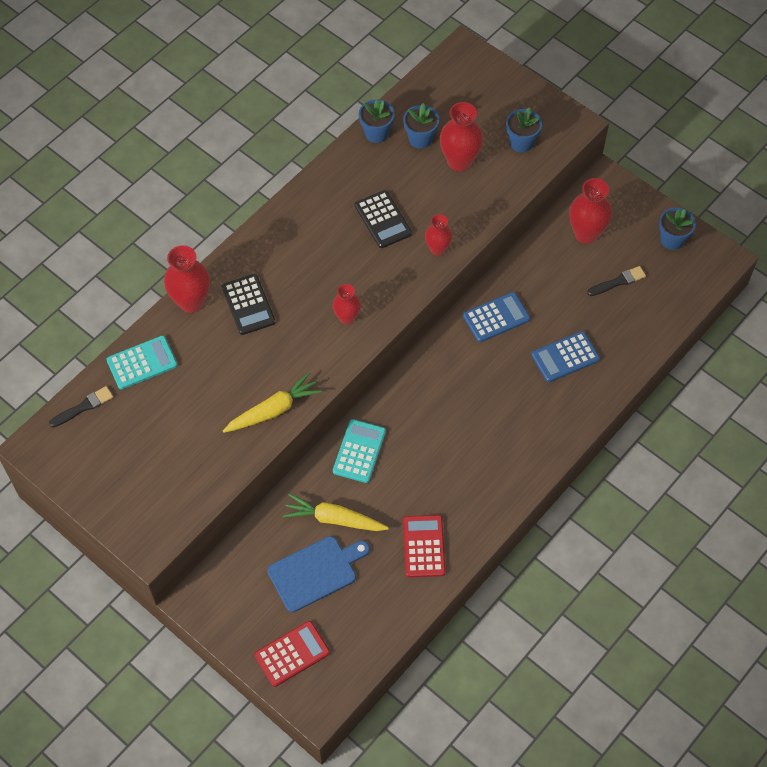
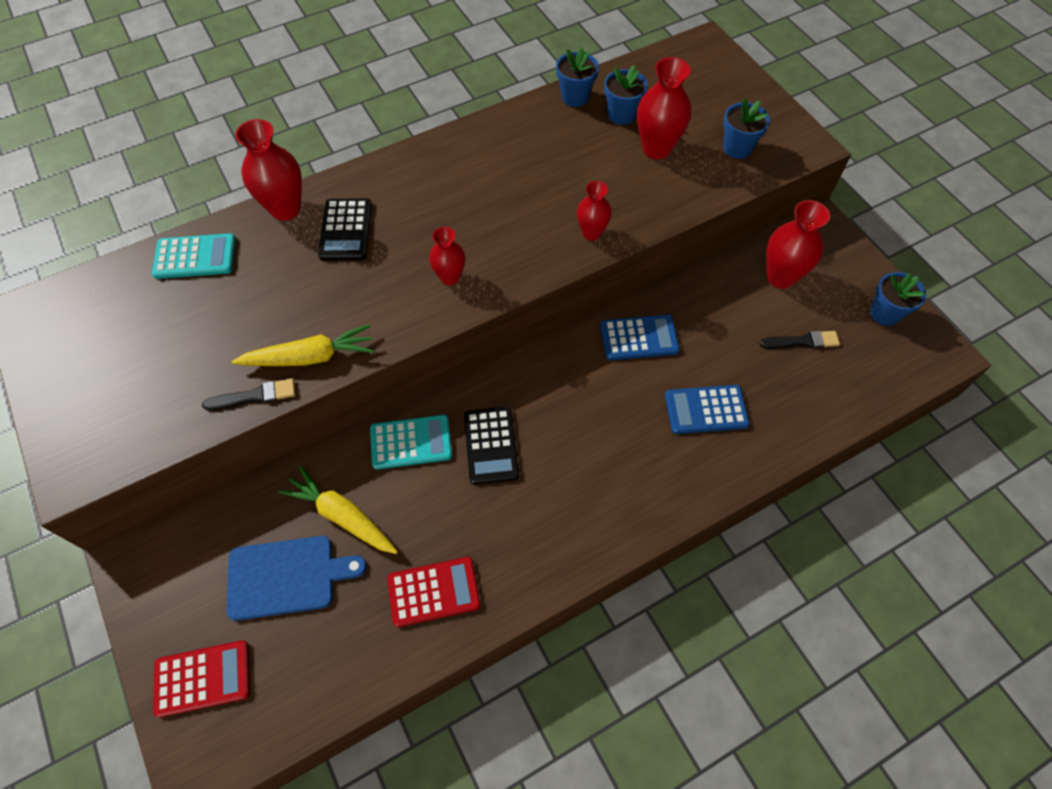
camera: 20 degrees right, 0 degrees up
(83, 407) = (104, 285): black brush -> black brush (254, 396)
(359, 451) = (411, 442): turquoise calculator -> turquoise calculator turned 45 degrees clockwise
(383, 219) = (542, 184): black calculator -> black calculator (491, 445)
(423, 546) = (434, 591): red calculator -> red calculator turned 60 degrees clockwise

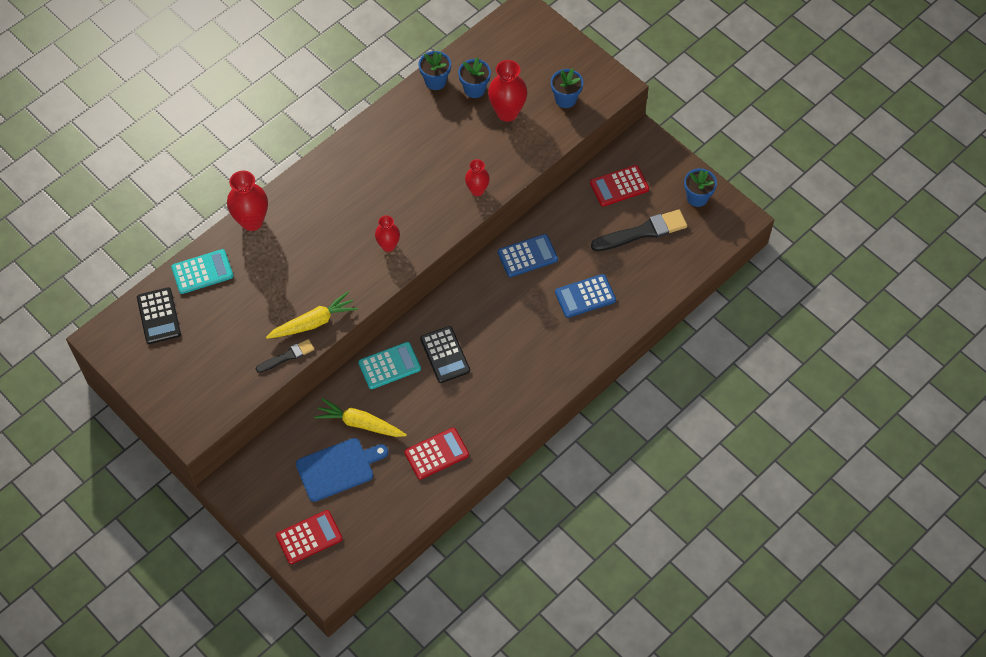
camera: 15 degrees left, 0 degrees up
(346, 230) = (302, 227): black calculator -> black calculator (159, 316)
(780, 277) = (619, 186): red vase -> red calculator
(802, 341) = (642, 232): black brush -> black brush, size x1.74

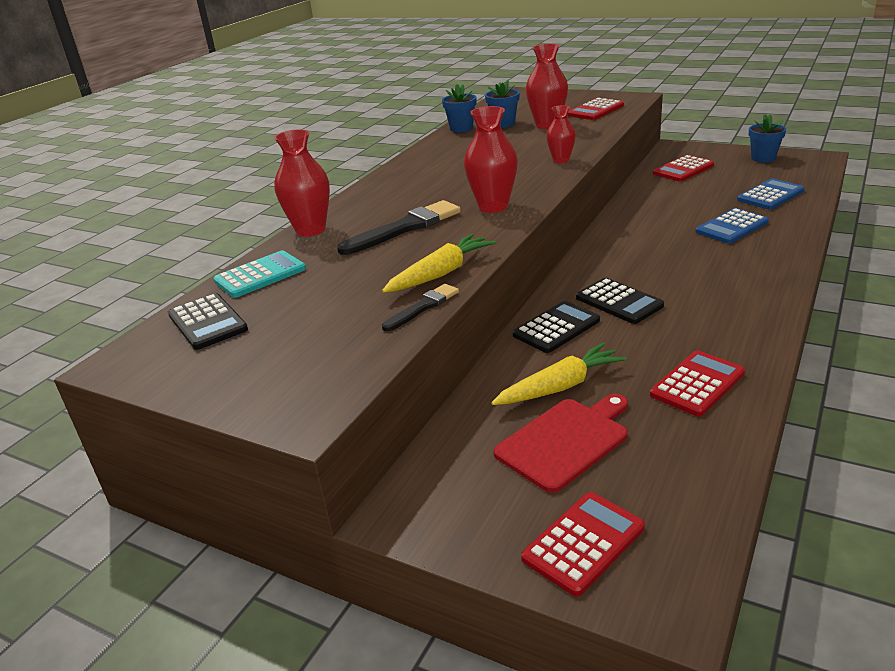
camera: 15 degrees left, 30 degrees down
(338, 468) = (565, 441): blue cutting board -> red cutting board
(360, 423) = (560, 386): yellow carrot -> yellow carrot turned 150 degrees clockwise
(388, 246) = (493, 207): red vase -> red vase, size x1.63
(389, 366) = (556, 328): turquoise calculator -> black calculator
(527, 256) = (640, 221): blue calculator -> blue calculator (770, 195)
(565, 99) = (595, 110): blue flower pot -> red calculator
(642, 232) = (738, 183): black brush -> black brush (405, 228)

